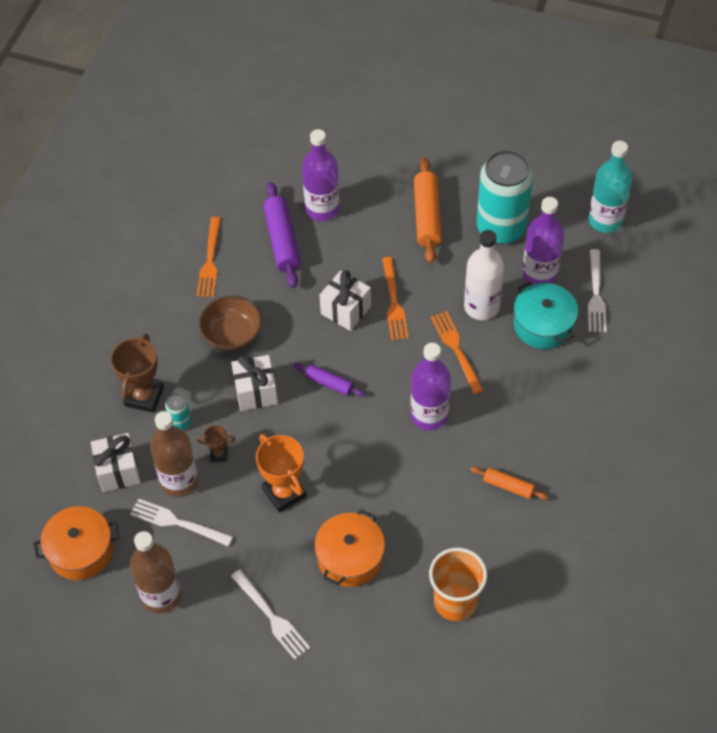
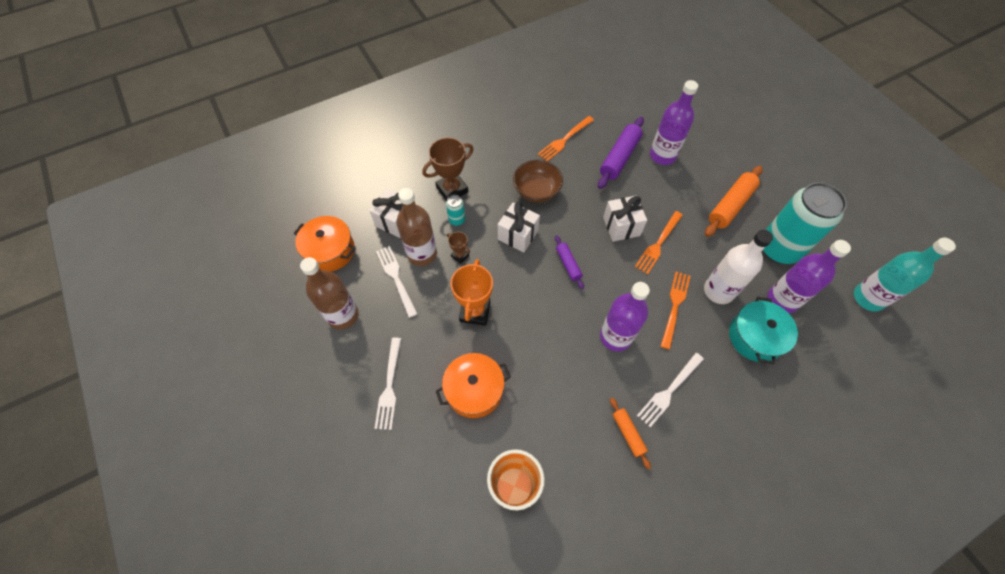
camera: 40 degrees right, 5 degrees up
(596, 294) = (816, 345): white fork -> white fork (669, 391)

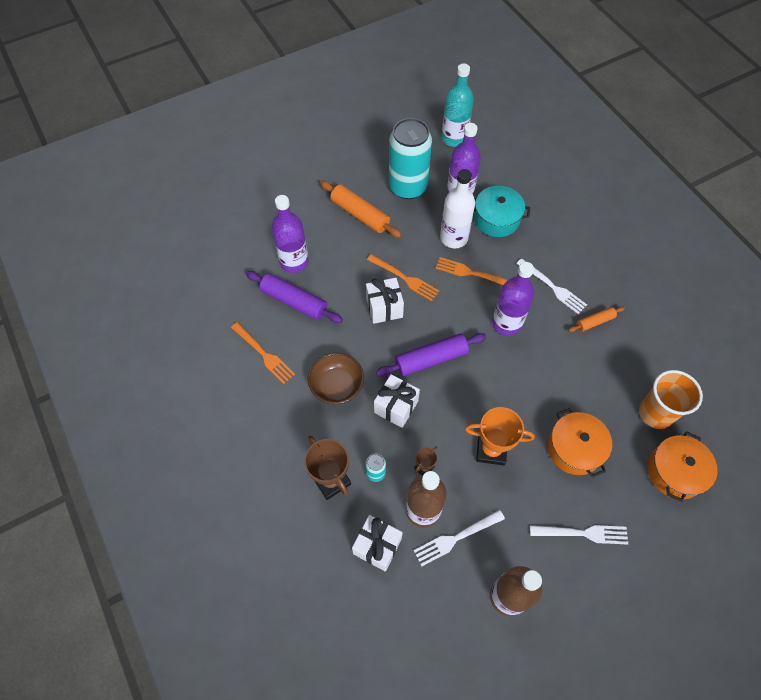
camera: 90 degrees left, 0 degrees up
(330, 251) = (421, 627): orange pot -> orange pot (675, 472)
(568, 264) = (431, 359): purple rolling pin -> purple rolling pin, size x1.76

